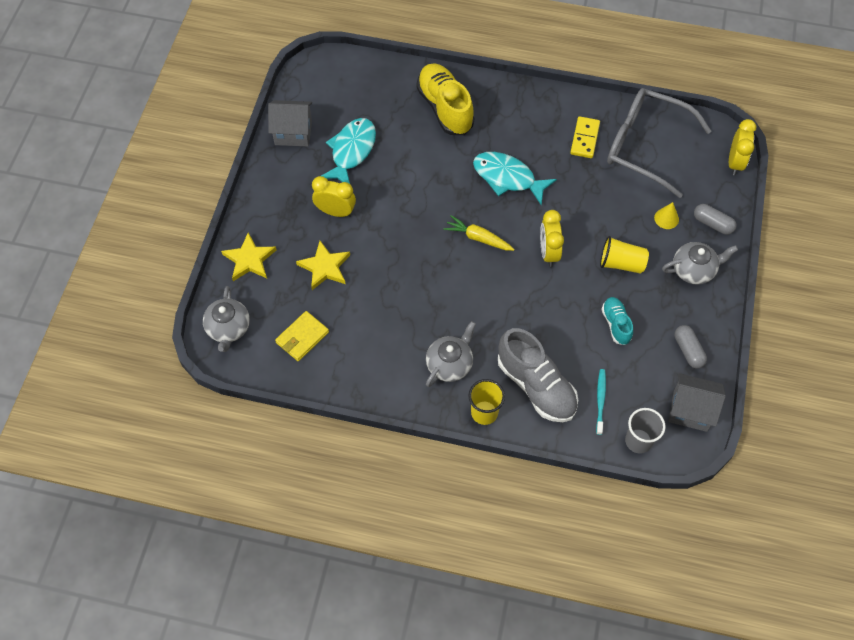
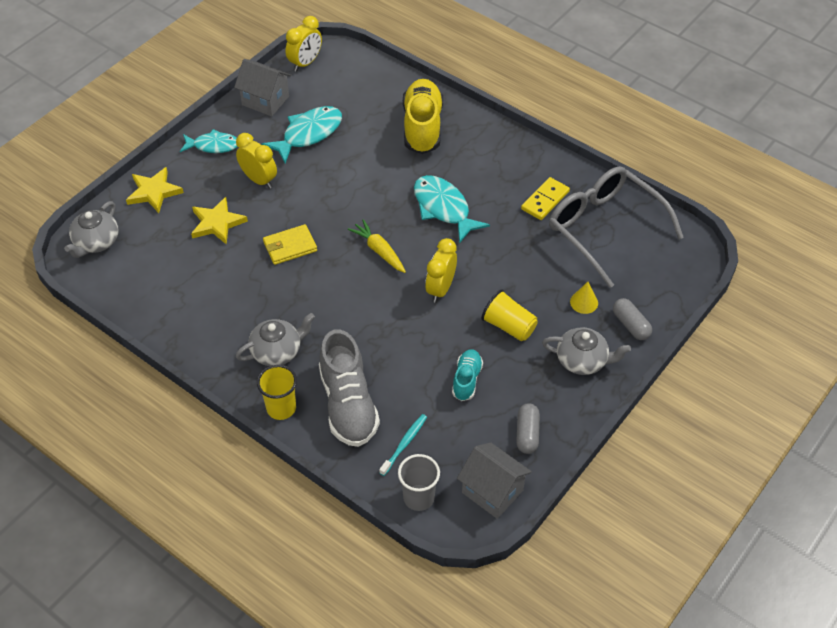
camera: 25 degrees right, 10 degrees down
(274, 194) = (213, 146): none -> turquoise fish
(302, 337) = (156, 275): yellow wallet -> yellow wallet (290, 246)
(735, 162) = (692, 277): yellow clock -> yellow clock (305, 63)

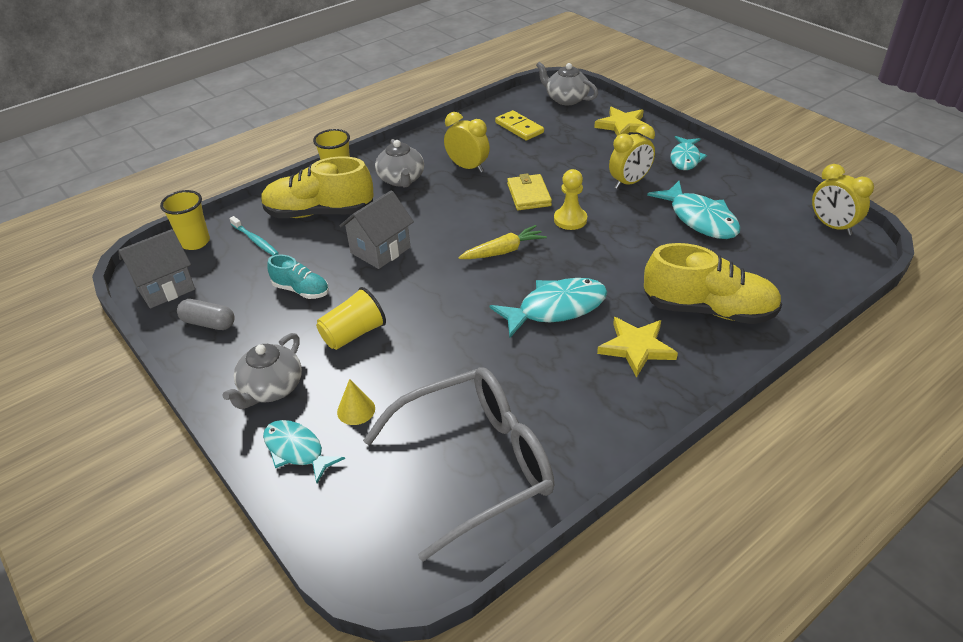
camera: 105 degrees right, 10 degrees down
(217, 223) = (573, 156): yellow star -> yellow star (636, 348)
(265, 100) = (759, 194): grey house -> grey house (380, 250)
(324, 213) = (570, 220): none -> yellow pawn
(348, 404) = (319, 213): grey shoe -> yellow shoe
(418, 498) = (195, 242): grey cup -> yellow cup
(440, 289) = (431, 289): yellow clock -> yellow clock (467, 167)
(545, 200) = (547, 408): yellow domino -> yellow domino (519, 128)
(631, 325) = (297, 450): grey capsule -> turquoise fish

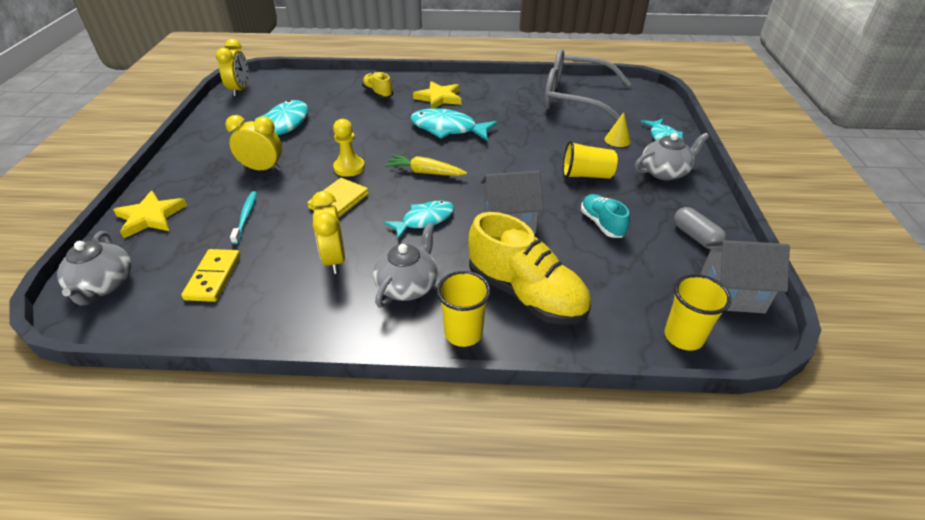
camera: 140 degrees left, 0 degrees up
(255, 240) = (614, 298): turquoise toothbrush -> turquoise toothbrush (246, 216)
(685, 158) = (193, 163): turquoise fish -> turquoise fish (424, 220)
(708, 310) = (378, 93): yellow shoe -> yellow shoe, size x0.53

